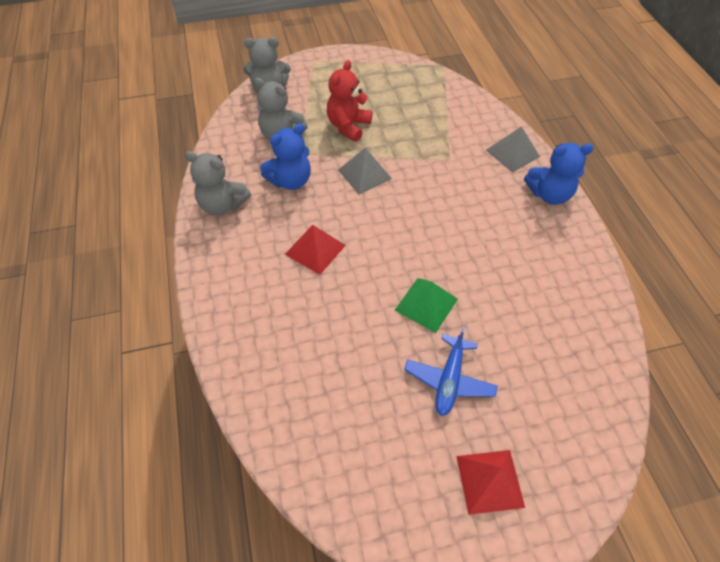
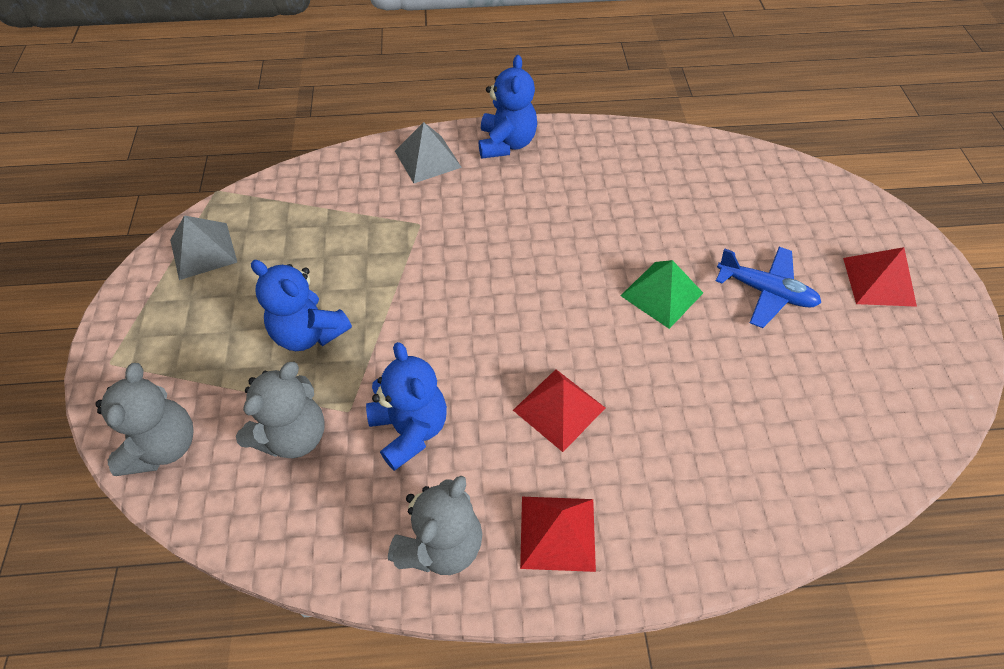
camera: 80 degrees left, 0 degrees up
(231, 256) = (557, 533): none -> red pyramid
(348, 126) = (309, 333): red teddy bear -> blue teddy bear
(364, 174) = (422, 326): grey pyramid -> grey pyramid (203, 250)

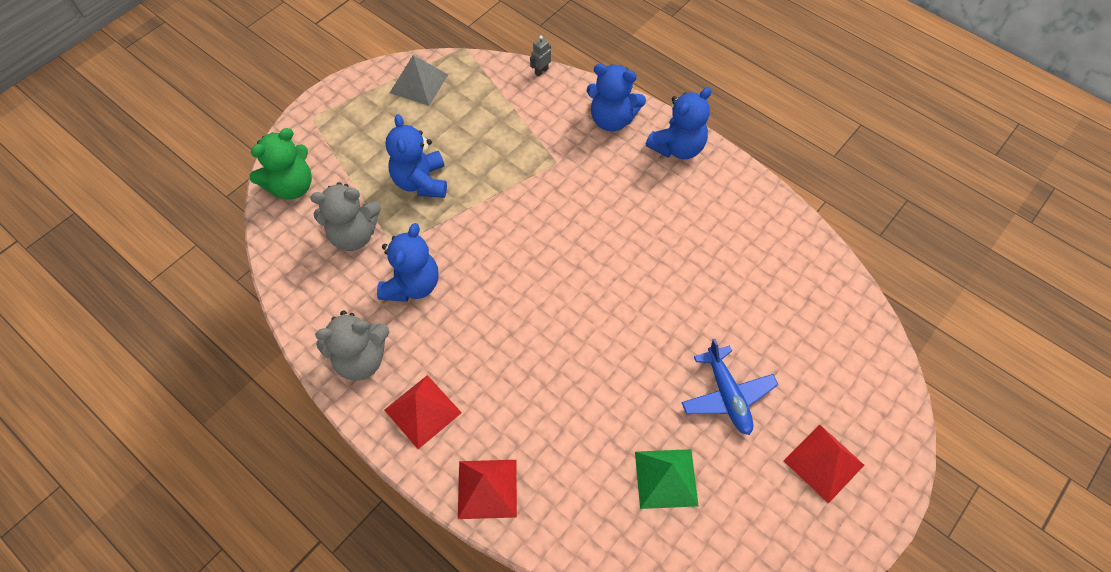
camera: 45 degrees right, 5 degrees up
(163, 446) = (291, 186): grey teddy bear -> green teddy bear
(318, 163) = (541, 71): none -> grey robot
(428, 159) = (612, 119): grey pyramid -> blue teddy bear
(559, 409) = (503, 347): red pyramid -> red pyramid (487, 489)
(662, 294) = (653, 335): green pyramid -> green pyramid (666, 478)

